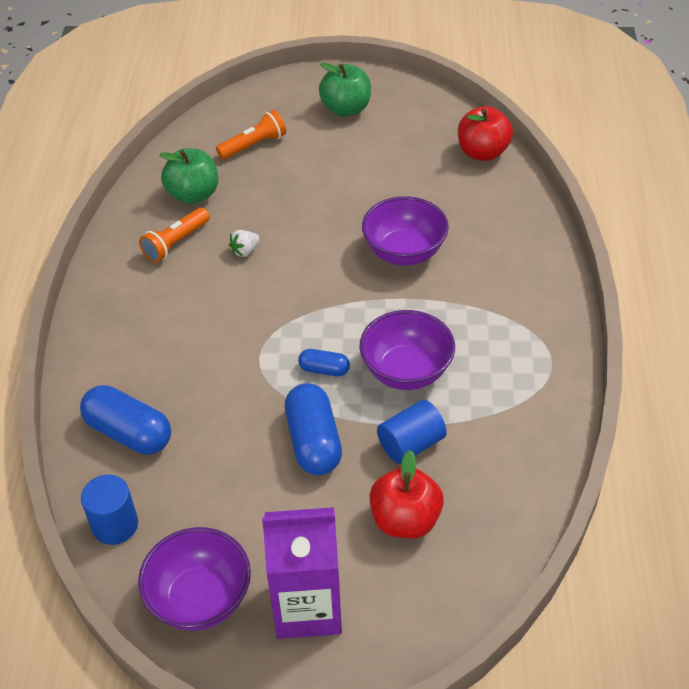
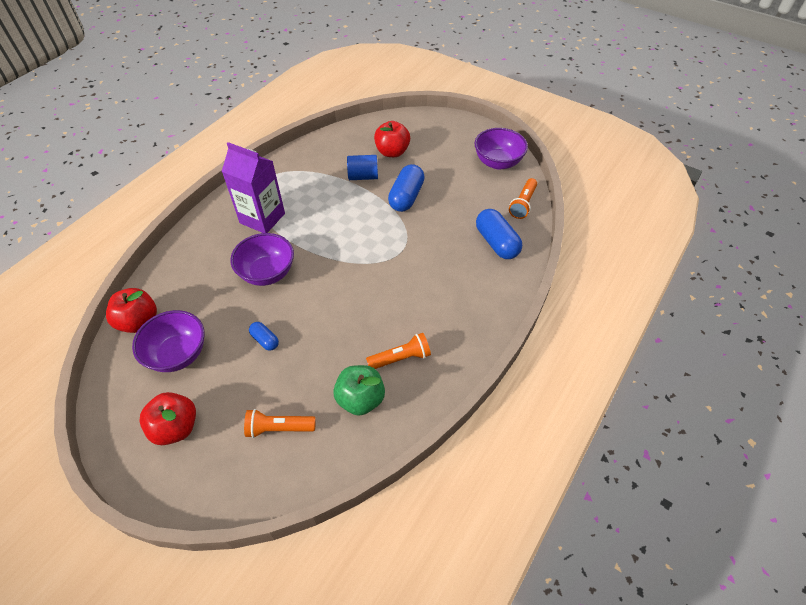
camera: 150 degrees left, 5 degrees up
(115, 525) = (523, 204): blue cylinder -> orange flashlight
(245, 251) = (360, 326): white strawberry -> none
(307, 607) = (455, 142): purple carton -> purple carton (262, 218)
(324, 369) = (373, 227): blue capsule -> blue capsule (265, 340)
(346, 109) = (176, 427): green apple -> red apple
(406, 371) = (334, 207): purple bowl -> purple bowl (178, 354)

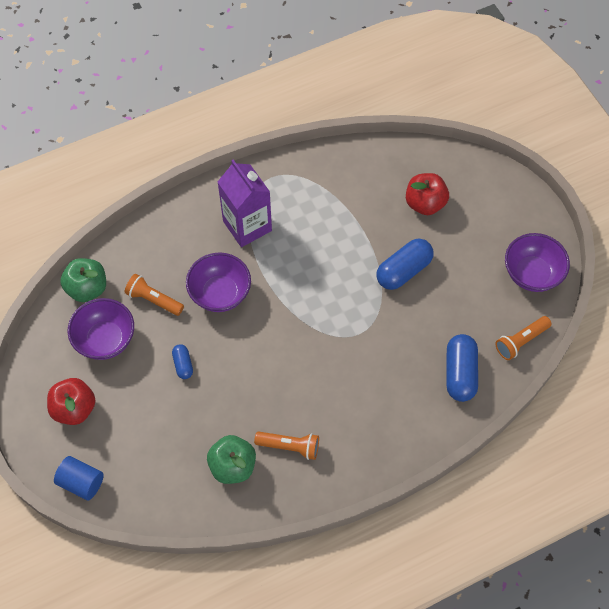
camera: 30 degrees right, 10 degrees up
(139, 322) = (87, 288): red apple -> green apple
(279, 428) = (153, 454): orange flashlight -> orange flashlight (154, 300)
(363, 176) = (375, 222): blue cylinder -> blue cylinder (81, 482)

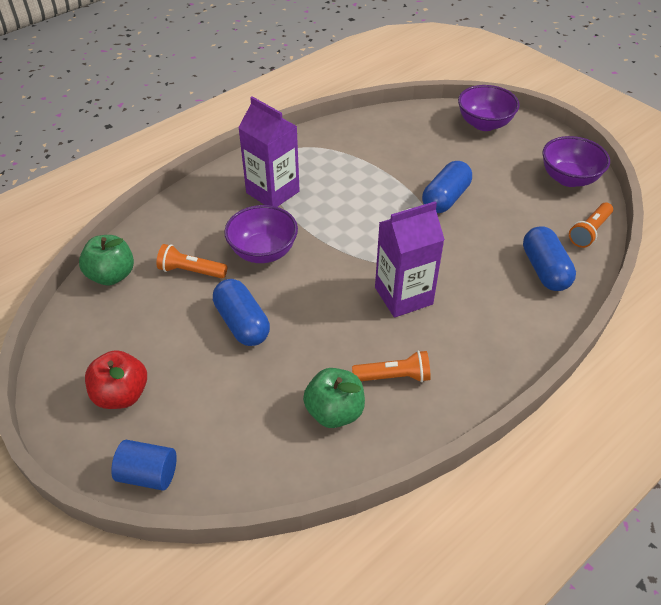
camera: 15 degrees left, 15 degrees down
(105, 339) = (144, 318): purple bowl -> purple bowl (484, 124)
(183, 364) = (242, 323): blue capsule -> blue capsule, size x1.87
(325, 370) = (403, 296): none -> purple carton
(425, 203) = (441, 146): red apple -> none

